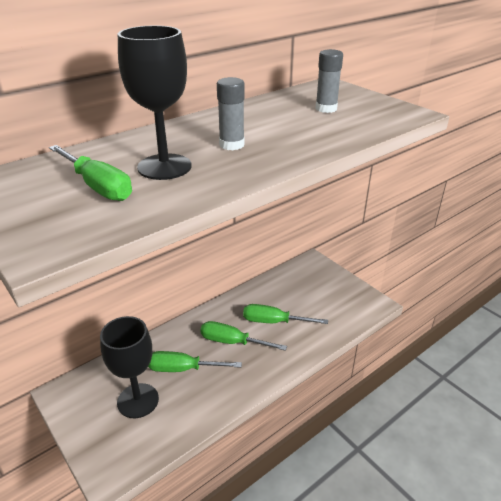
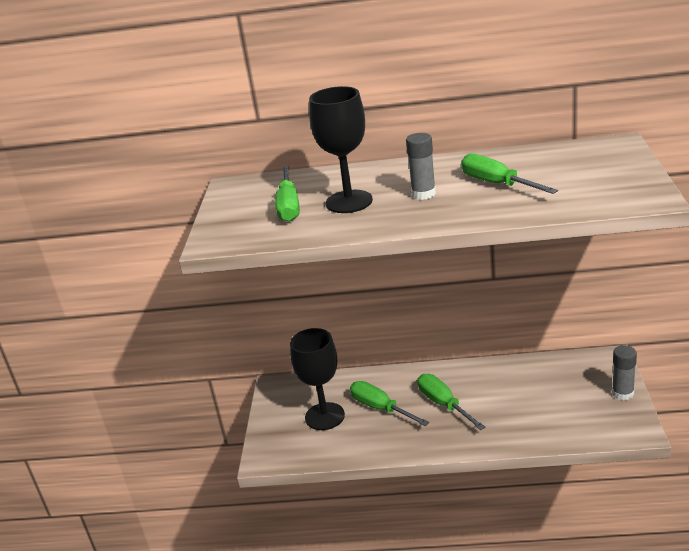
camera: 45 degrees right, 5 degrees down
(274, 322) = (502, 403): green screwdriver -> green screwdriver (497, 184)
(326, 109) = (565, 174): grey glue stick -> grey glue stick (622, 393)

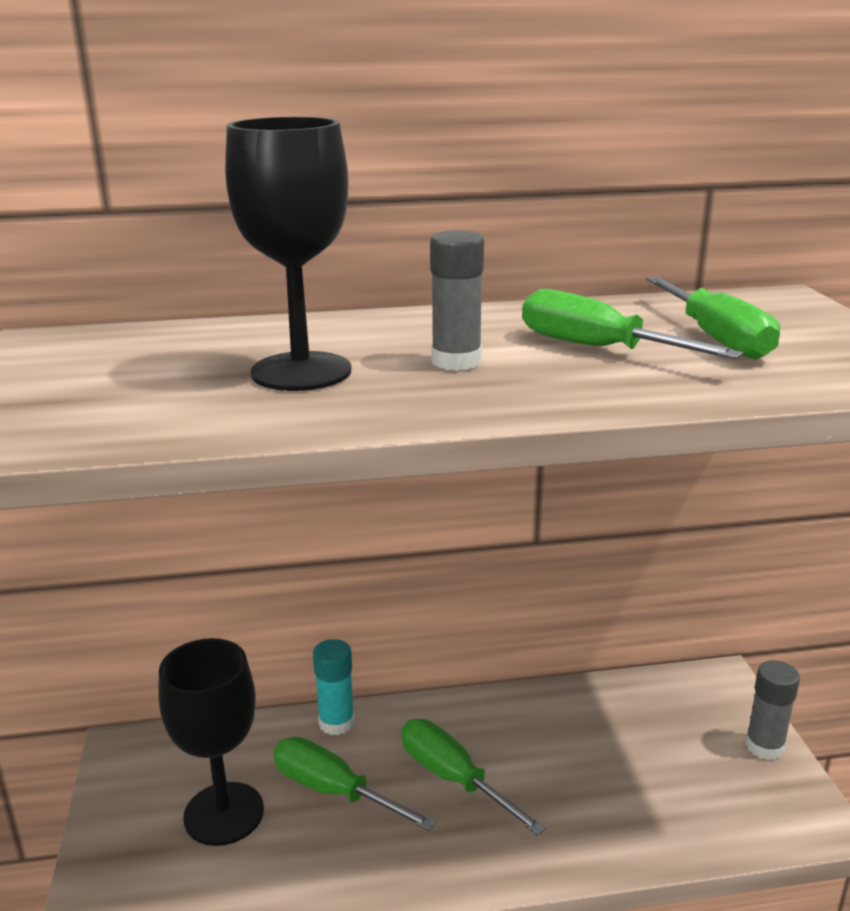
camera: 15 degrees left, 5 degrees down
(288, 206) = (169, 377): green screwdriver -> green screwdriver (715, 338)
(385, 376) = (336, 722): none -> turquoise glue stick

